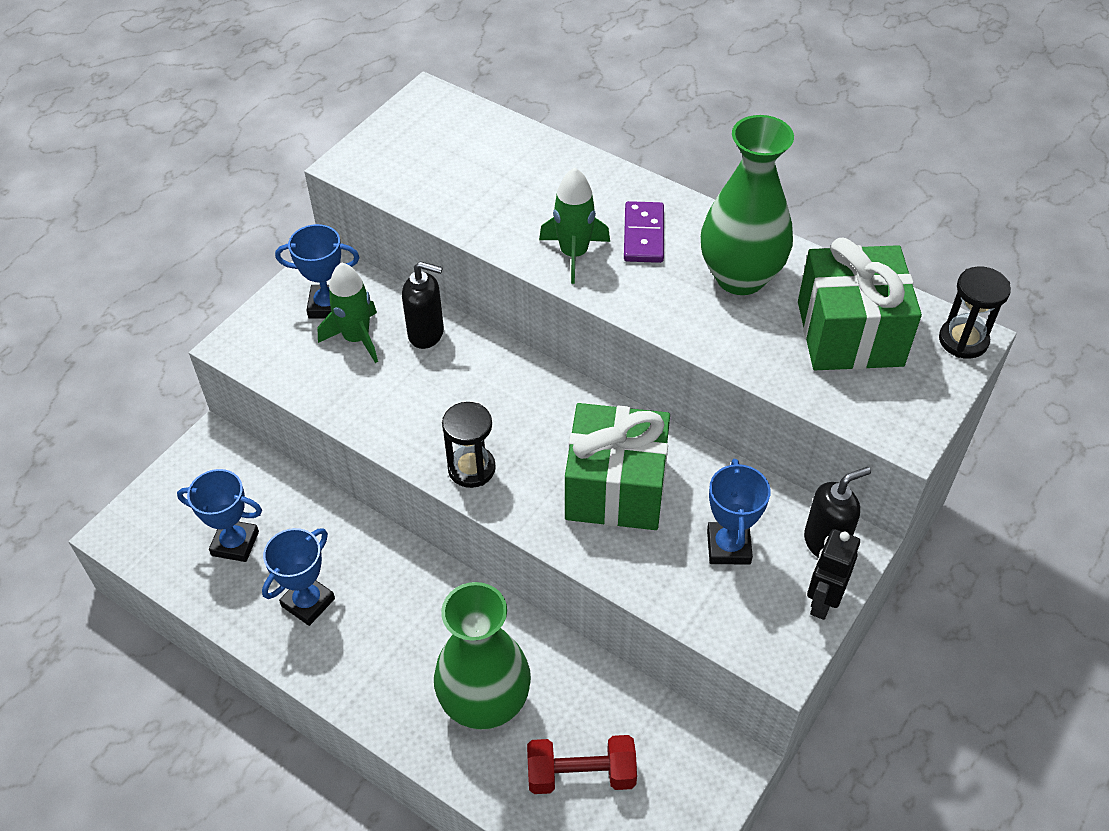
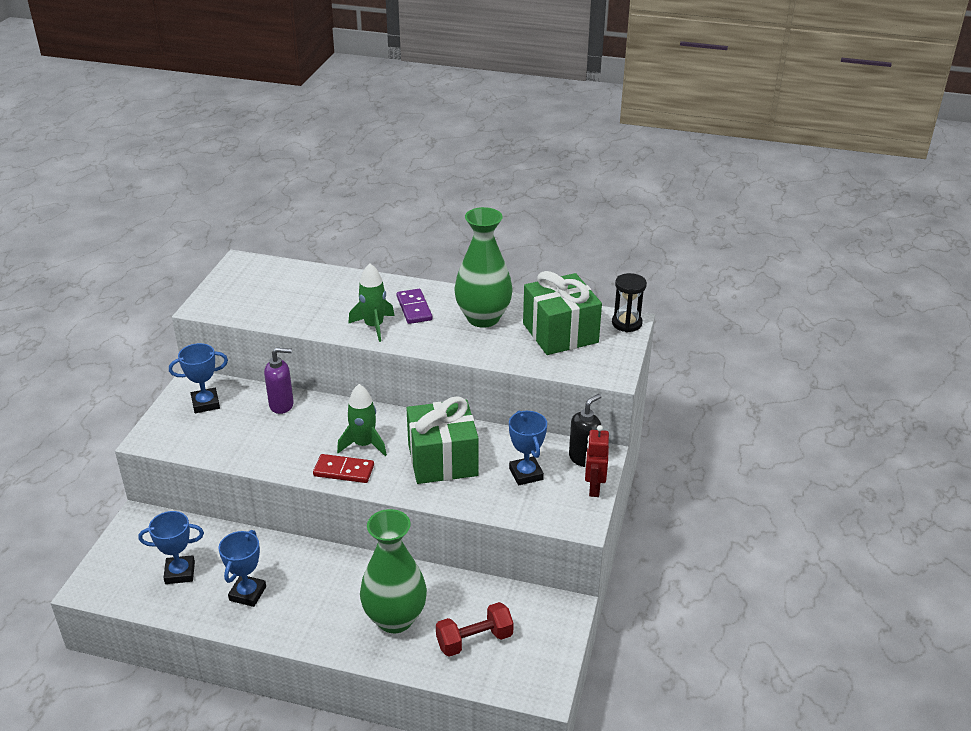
camera: 20 degrees left, 15 degrees down
(356, 338) = (234, 417): green rocket -> green rocket (364, 445)
(426, 334) = (282, 405): black soap dispenser -> purple soap dispenser
(471, 468) = (343, 471): black hourglass -> red domino
(822, 602) = (594, 488): black robot -> red robot

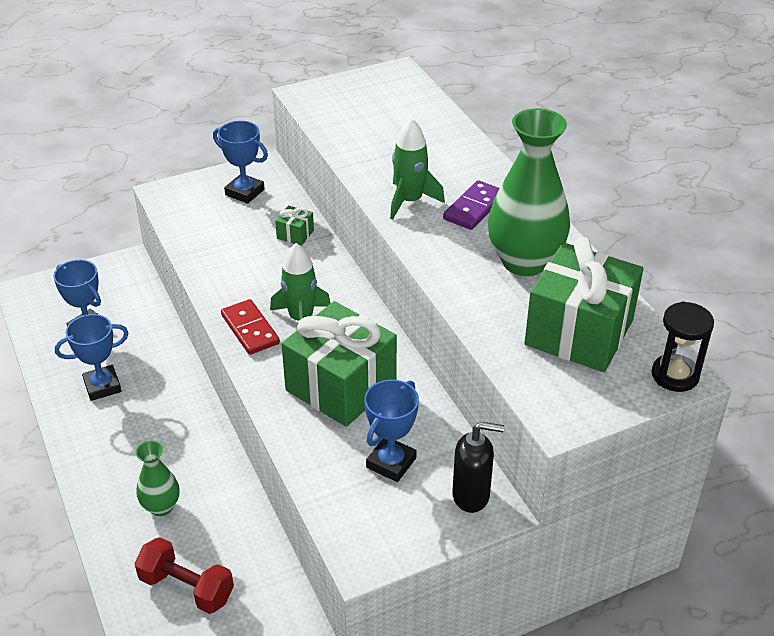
camera: 50 degrees right, 5 degrees up
(282, 405) = (295, 234): purple soap dispenser -> green gift
(395, 619) = (161, 507): green vase -> green vase, size x0.52
(594, 488) = (431, 535): red robot -> none

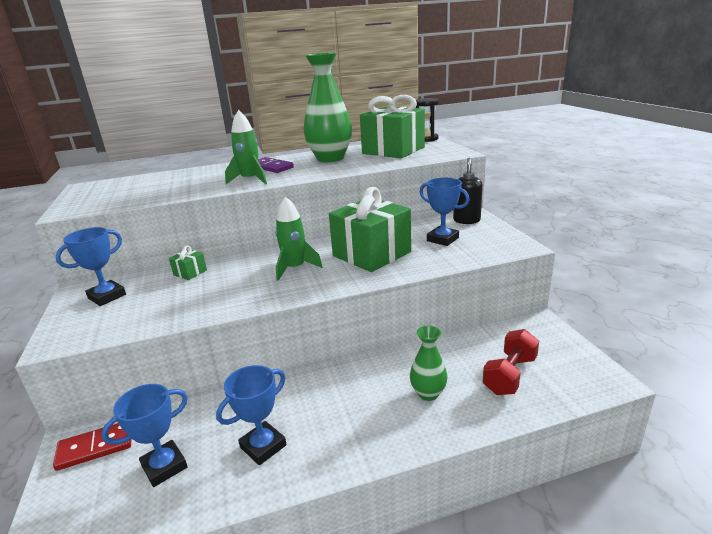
camera: 80 degrees left, 15 degrees down
(102, 386) = (263, 446): blue trophy -> blue trophy turned 60 degrees clockwise
(250, 329) = (297, 288): red domino -> red domino (95, 447)

